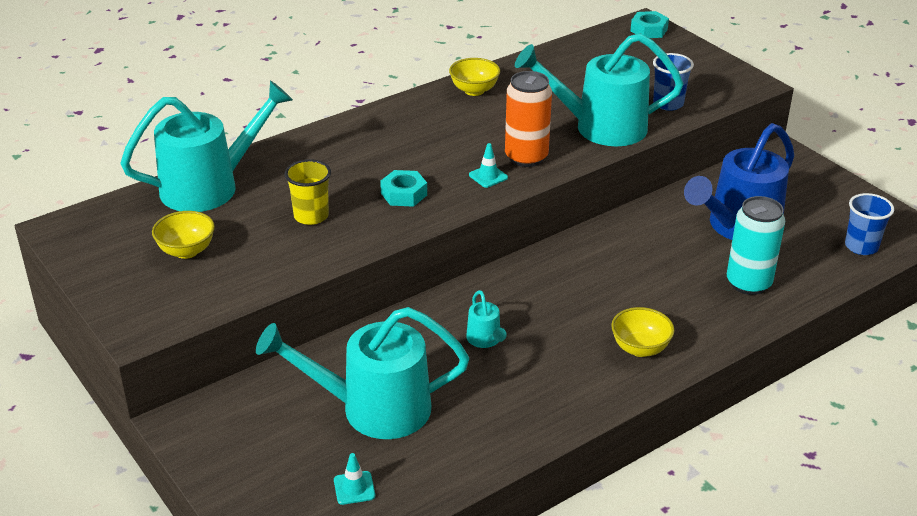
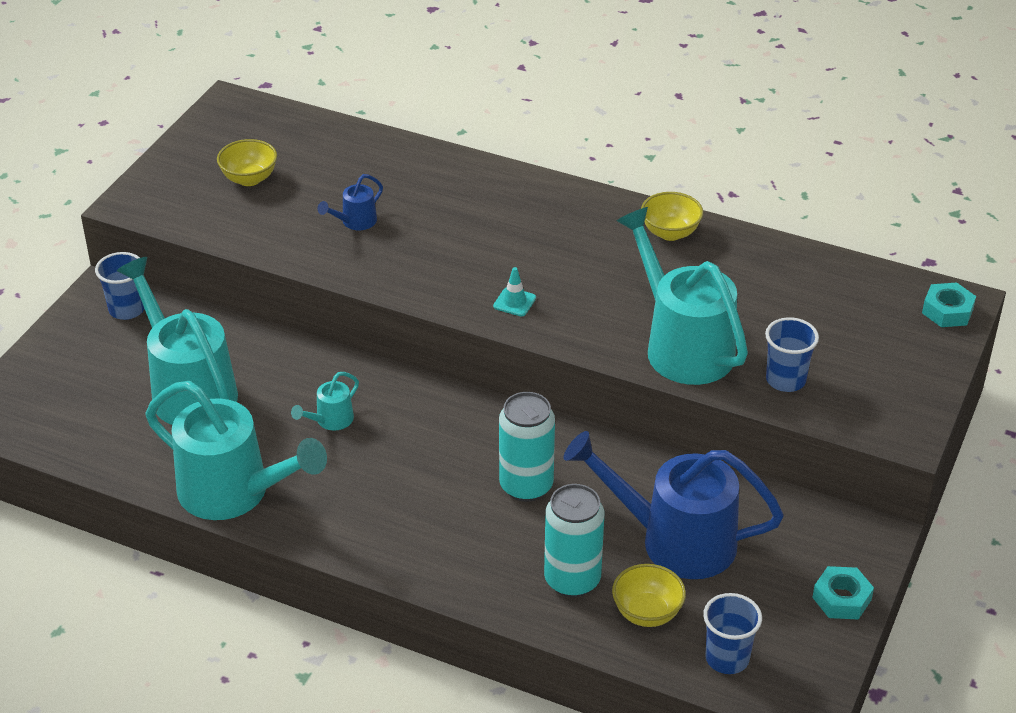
camera: 60 degrees right, 5 degrees up
(210, 186) = (353, 148): turquoise watering can -> turquoise watering can (235, 493)
(223, 414) = (127, 309): none -> blue cup
(311, 216) = (355, 222): yellow cup -> blue watering can
(354, 488) = (85, 419): turquoise traffic cone -> none
(404, 194) = (436, 261): turquoise nut -> turquoise nut (841, 598)
(526, 157) = (573, 314): orange can -> none
(637, 270) = (526, 486): none -> turquoise can
(640, 348) = (395, 530): yellow bowl -> yellow bowl (647, 613)

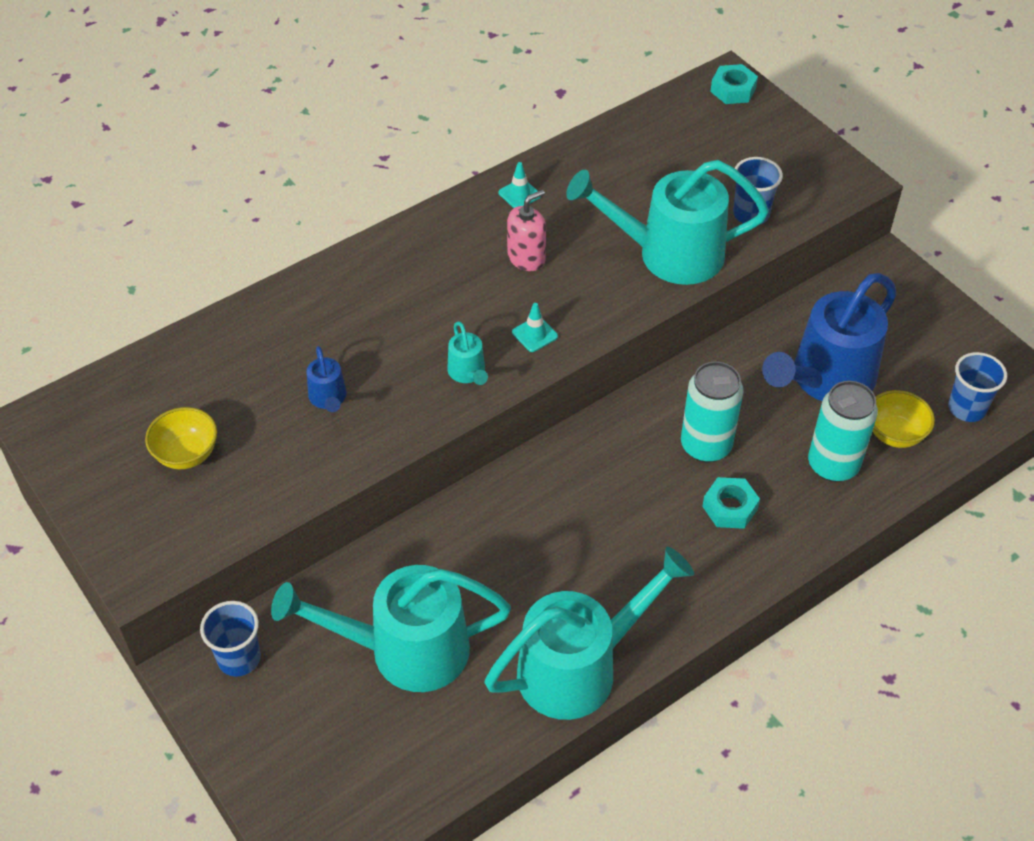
camera: 60 degrees left, 10 degrees up
(330, 421) = (531, 551): turquoise watering can -> turquoise watering can (468, 373)
(598, 265) = (526, 258): none -> pink soap dispenser
(670, 233) = (519, 194): yellow bowl -> turquoise traffic cone
(841, 598) = (940, 313): turquoise nut -> turquoise nut (729, 507)

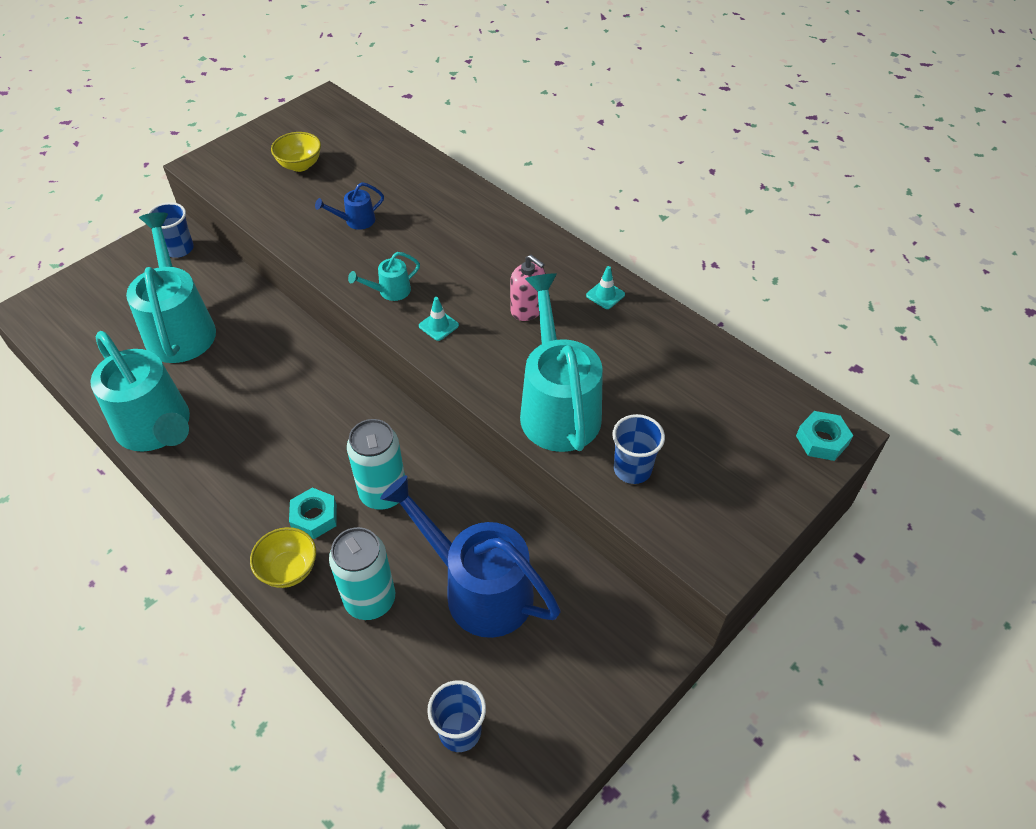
camera: 80 degrees right, 0 degrees up
(895, 434) = (415, 656): yellow bowl -> yellow bowl (289, 570)

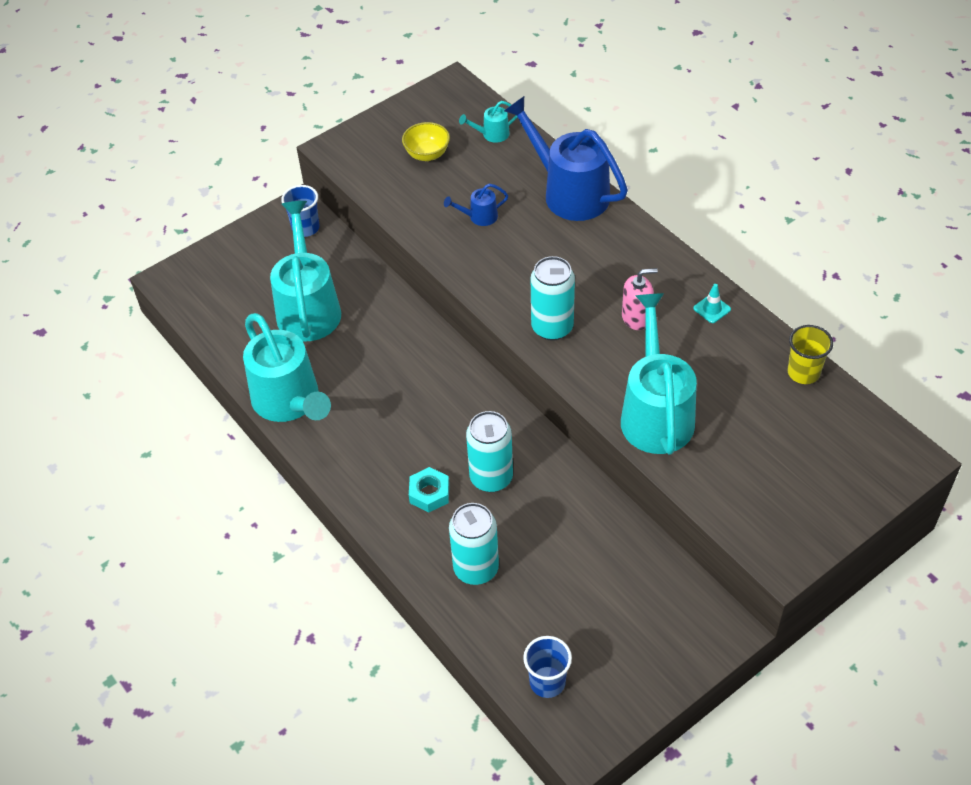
camera: 10 degrees right, 0 degrees up
(289, 570) = (406, 537): yellow bowl -> none
(389, 291) = (508, 291): turquoise watering can -> turquoise watering can (491, 135)
(438, 325) = (552, 327): turquoise traffic cone -> turquoise can
(477, 588) = (570, 568): blue watering can -> blue watering can (568, 192)
(527, 309) = (636, 318): pink soap dispenser -> pink soap dispenser turned 60 degrees counterclockwise
(632, 469) = (717, 474): blue cup -> none
(709, 352) = (803, 372): none -> yellow cup
(821, 440) = (896, 463): turquoise nut -> none

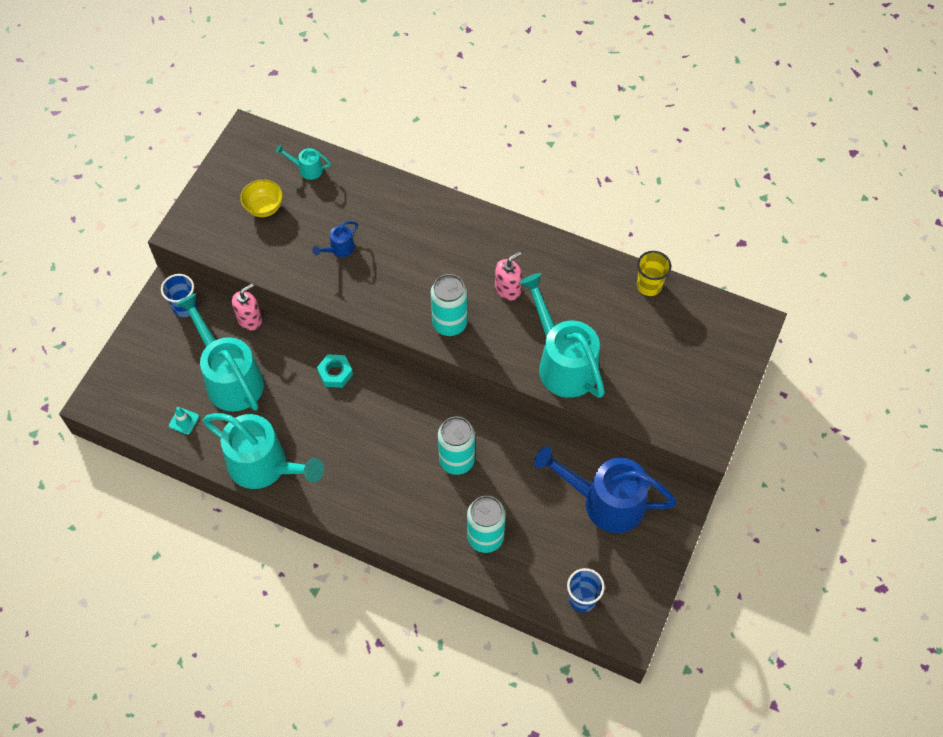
camera: 30 degrees left, 10 degrees up
(361, 262) = (249, 319): none -> pink soap dispenser
(429, 493) = (417, 494): turquoise nut -> turquoise nut (335, 373)
(491, 135) = (307, 169): turquoise watering can -> turquoise watering can turned 60 degrees clockwise
(568, 192) = (397, 199): blue watering can -> blue watering can (604, 502)
(712, 309) = (558, 259): turquoise traffic cone -> turquoise traffic cone (184, 421)

